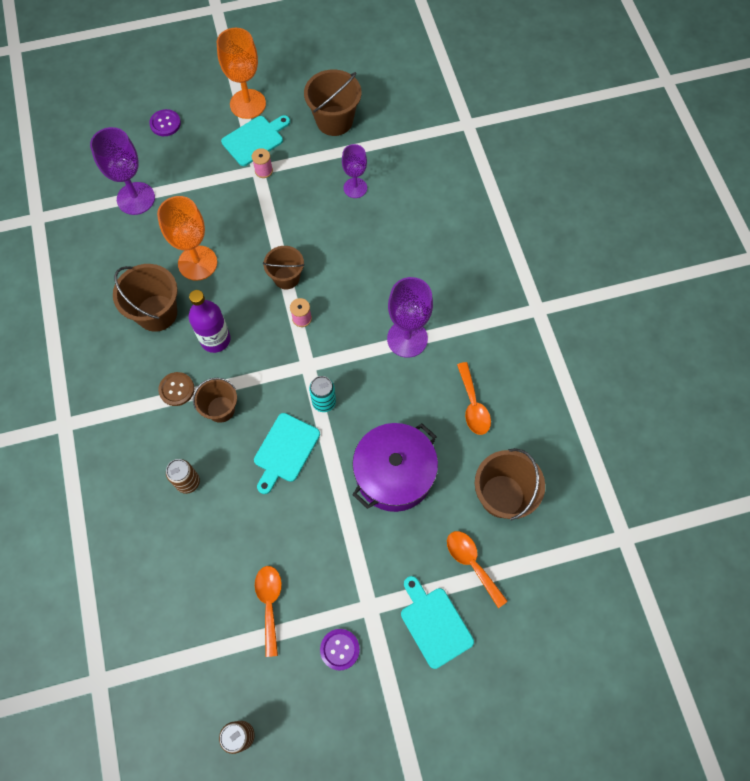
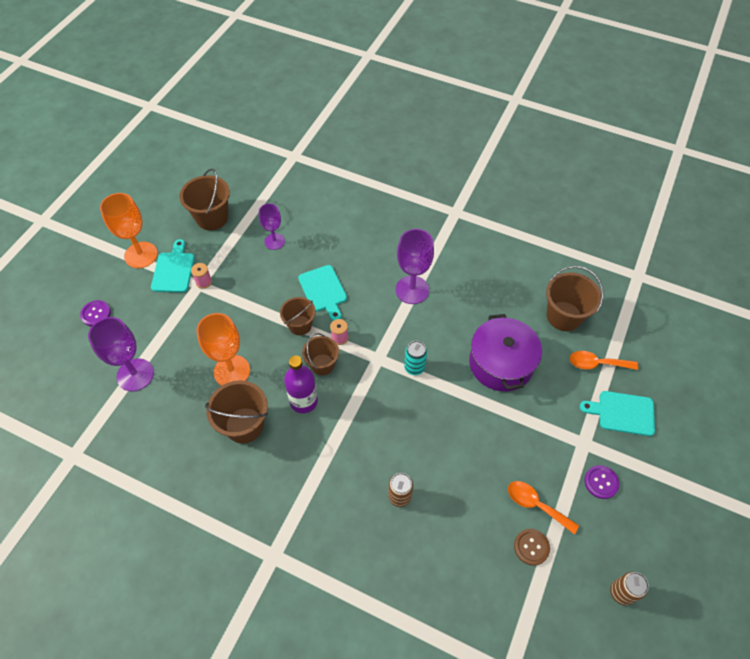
camera: 50 degrees left, 10 degrees down
(176, 389) = (319, 454): brown button -> brown button (531, 547)
(221, 409) = (361, 435): brown bucket -> brown bucket (322, 364)
(285, 450) = (429, 416): turquoise cutting board -> turquoise cutting board (323, 291)
(473, 405) = (490, 288): orange spoon -> none

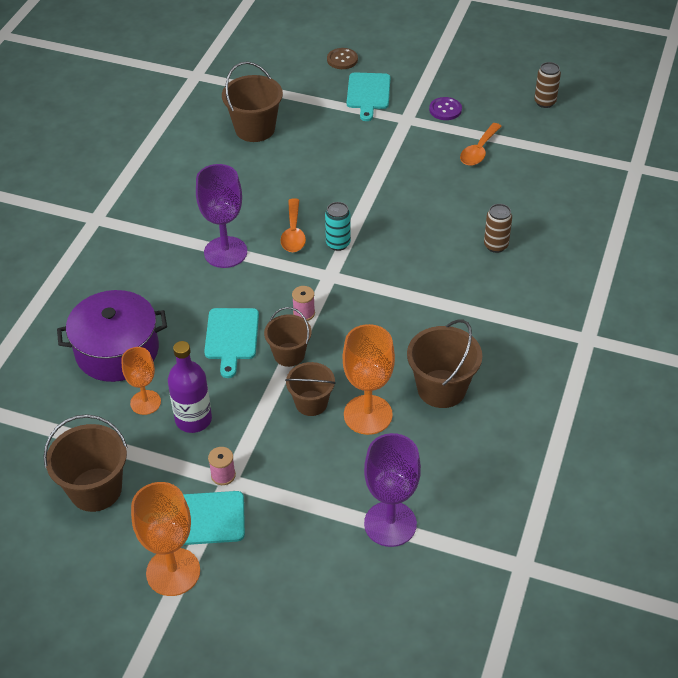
camera: 95 degrees left, 10 degrees down
(96, 314) = (292, 605): purple button -> none
(274, 241) = (145, 402): purple goblet -> orange goblet
(303, 401) = (399, 337): purple bottle -> purple bottle (193, 419)
(322, 364) = (345, 325): brown bucket -> brown bucket (311, 403)
(323, 291) = (231, 337): turquoise cutting board -> turquoise cutting board turned 120 degrees clockwise
(501, 363) = (322, 175): purple pot -> purple pot (117, 351)
(531, 547) = (521, 154): brown button -> brown button (342, 60)
(596, 363) = (313, 108): orange spoon -> orange spoon (293, 233)

